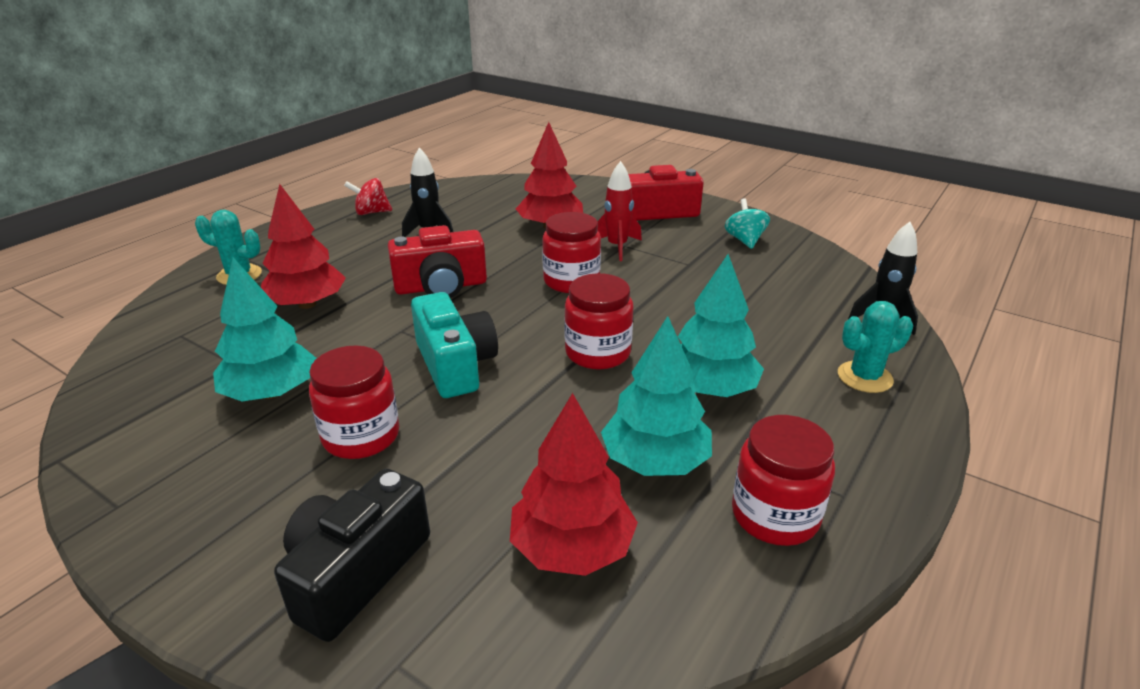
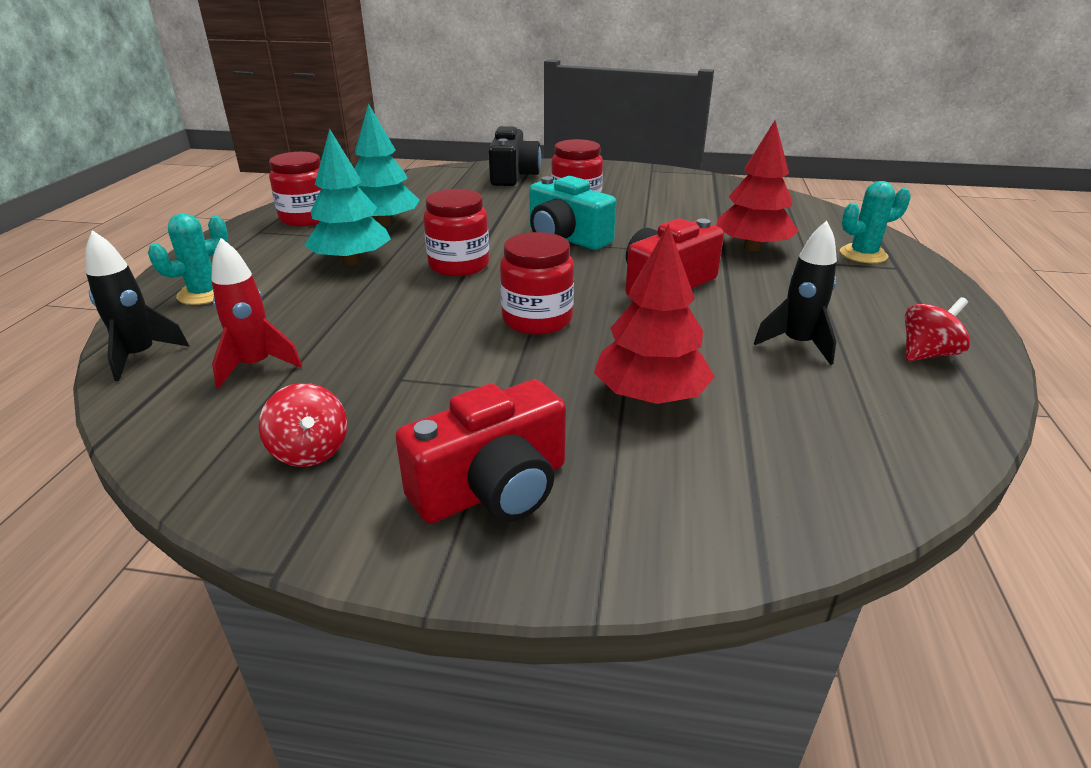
camera: 155 degrees right, 0 degrees up
(271, 393) = (663, 206): turquoise tree -> none
(572, 548) = (417, 194): red tree -> none
(617, 247) = (517, 382): red rocket -> red rocket (256, 366)
(745, 240) = (310, 451): turquoise spinning top -> red spinning top

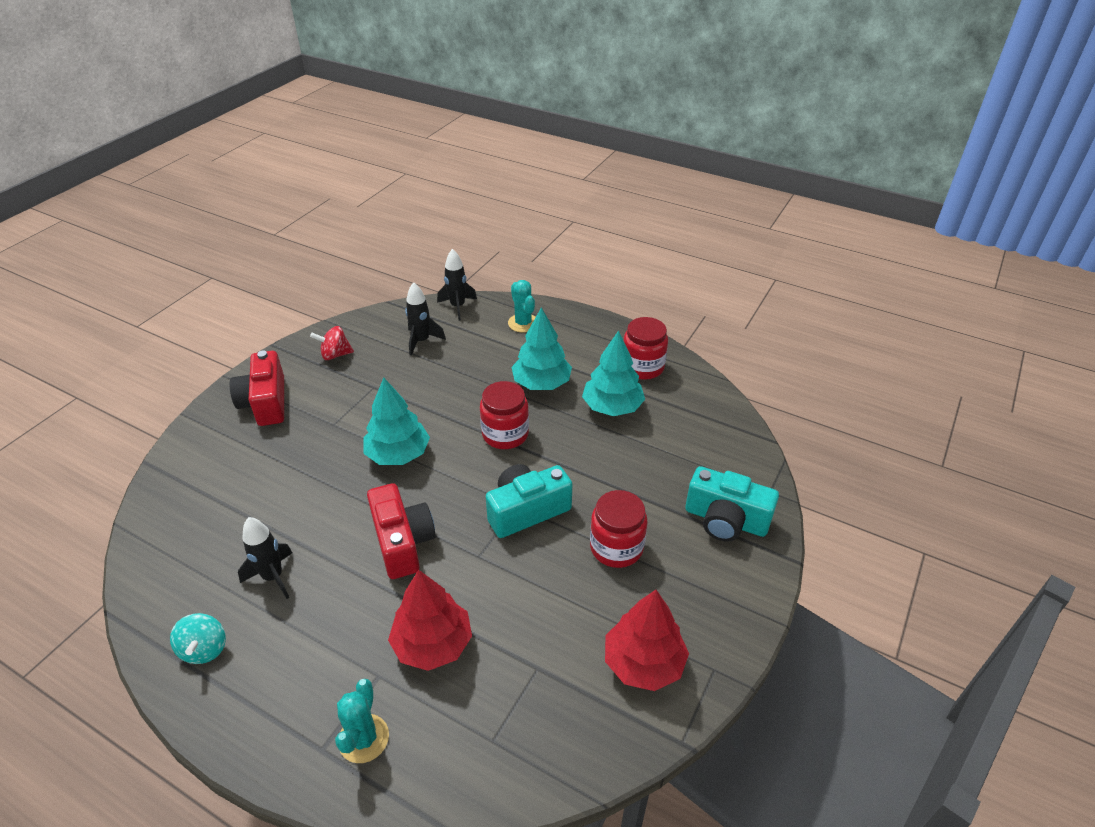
camera: 110 degrees right, 10 degrees up
(256, 366) = (421, 341): red rocket -> black rocket
(513, 176) = (725, 520): black camera -> turquoise camera
(537, 319) = (398, 454): red jar -> turquoise tree
(650, 396) = (282, 477): red tree -> red tree (643, 662)
(927, 354) = (204, 649): red spinning top -> turquoise spinning top

